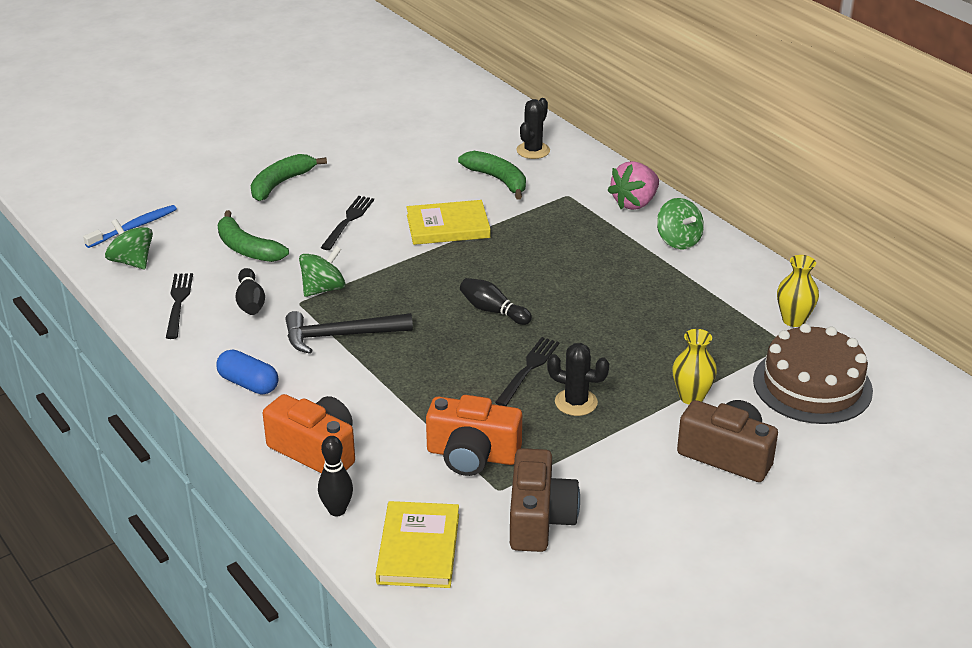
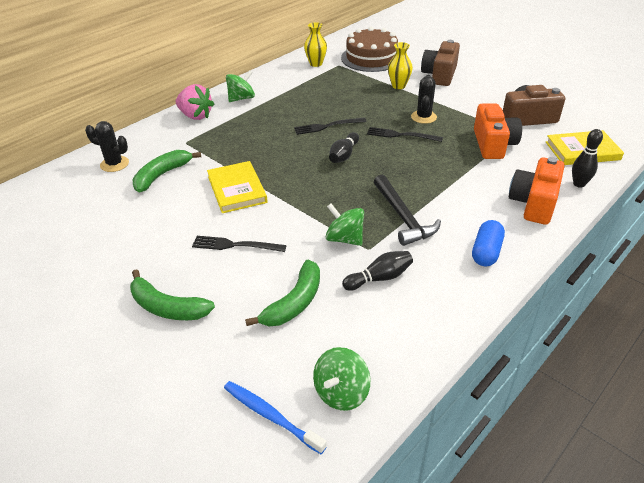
camera: 100 degrees left, 5 degrees up
(178, 302) = (399, 328): black fork -> black fork (326, 126)

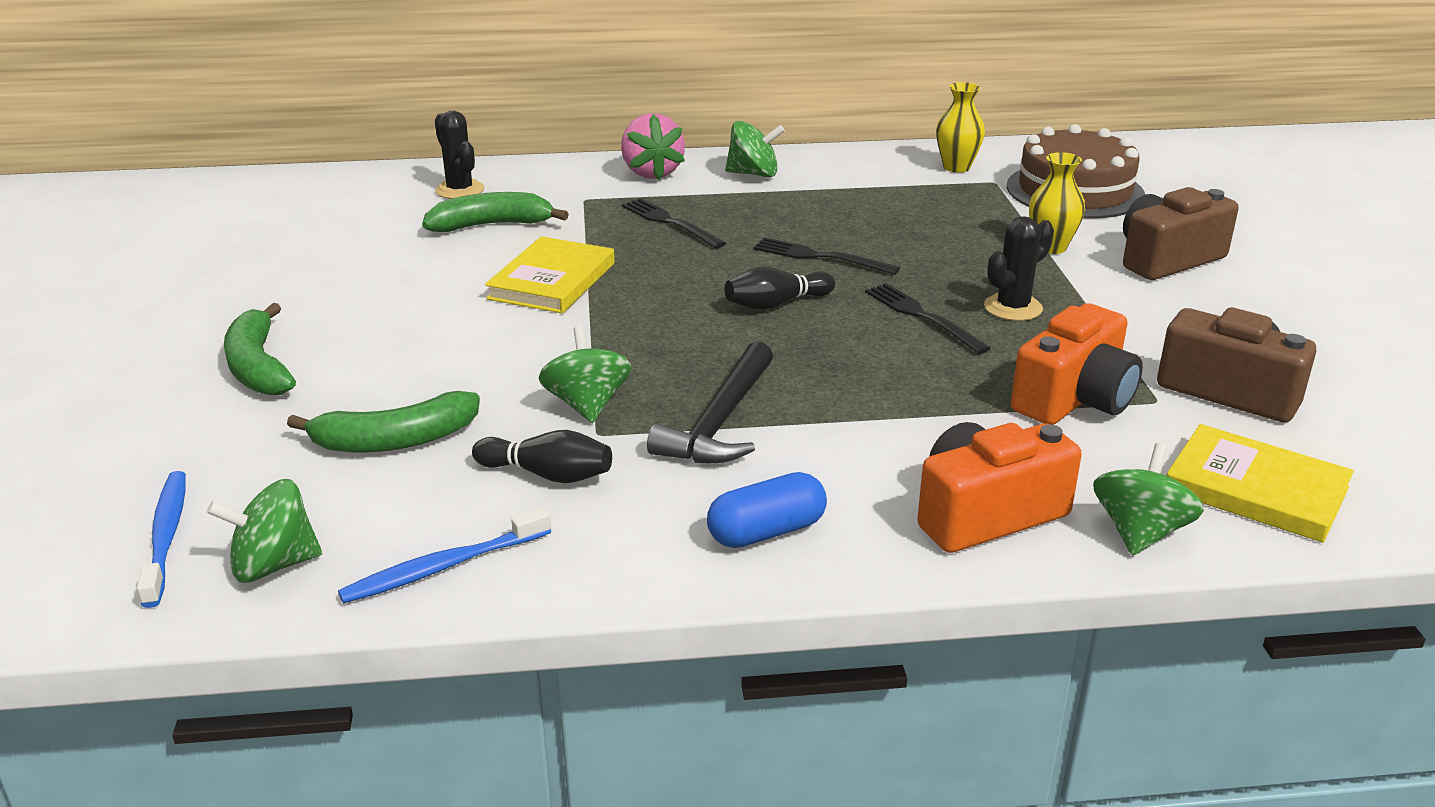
camera: 40 degrees right, 10 degrees down
(234, 245) = (438, 341): black fork -> black fork (669, 222)
(407, 343) = (444, 567): none -> blue toothbrush
(579, 184) = (1140, 532): black bowling pin -> green spinning top

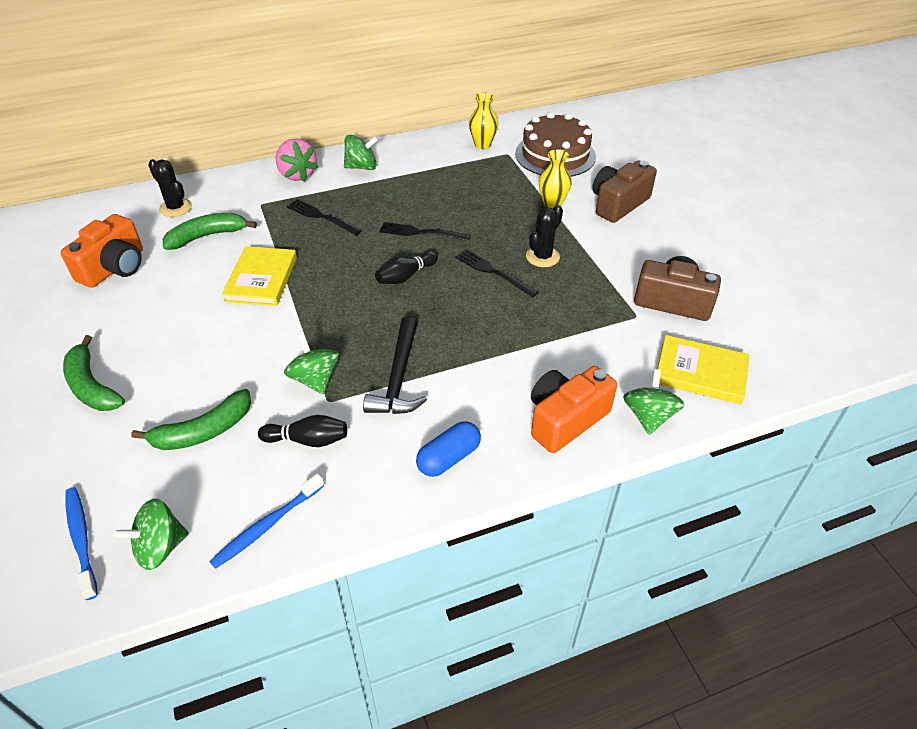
camera: 15 degrees left, 15 degrees up
(1075, 399) = (593, 322): orange camera -> orange camera (114, 268)

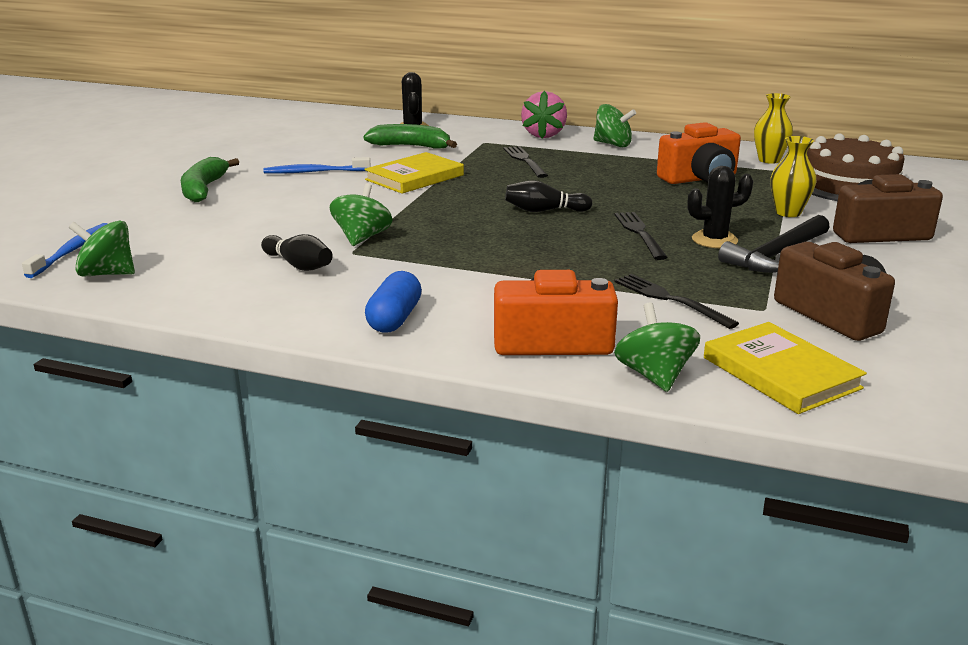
camera: 40 degrees right, 20 degrees down
(114, 268) = (317, 143): orange camera -> orange camera (700, 179)
(203, 431) = (234, 233): green banana -> none
(267, 525) = (191, 294): blue toothbrush -> blue toothbrush (315, 172)
(398, 378) = (433, 261): black hammer -> black hammer (776, 255)
(420, 232) = (604, 192): black fork -> black fork (669, 299)
(449, 458) = (394, 319): blue capsule -> blue capsule turned 75 degrees counterclockwise
(648, 416) = (654, 376): green spinning top -> green spinning top turned 60 degrees counterclockwise

